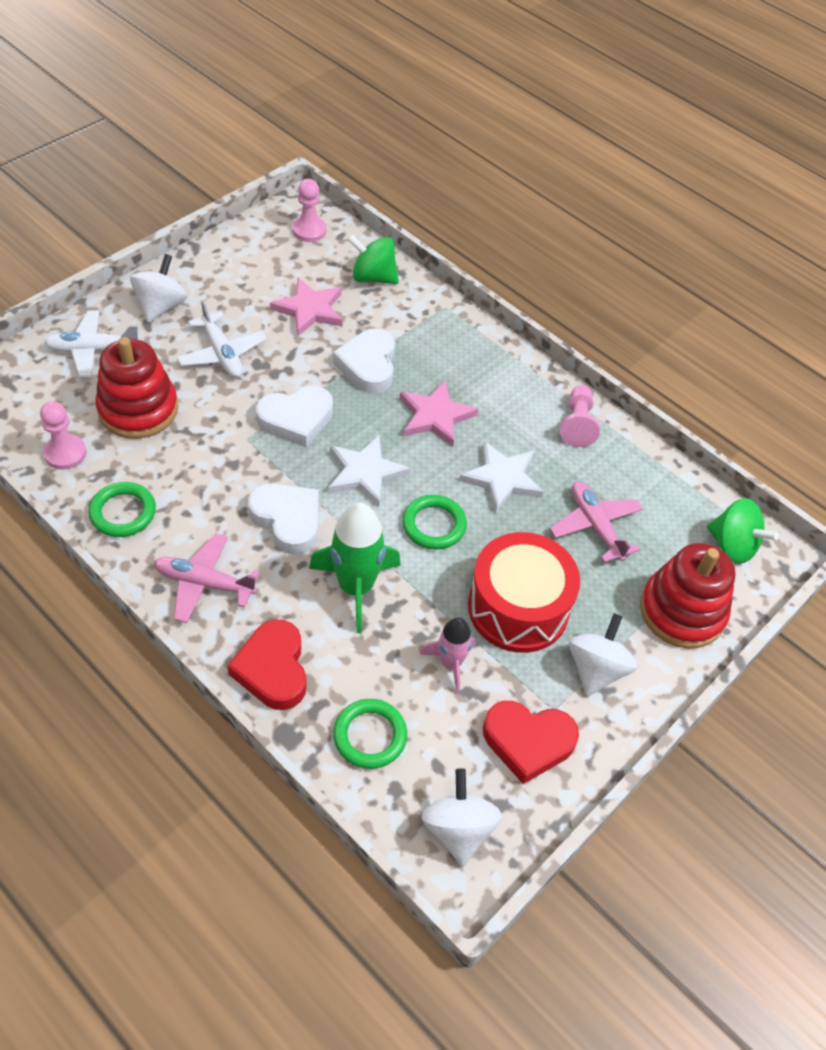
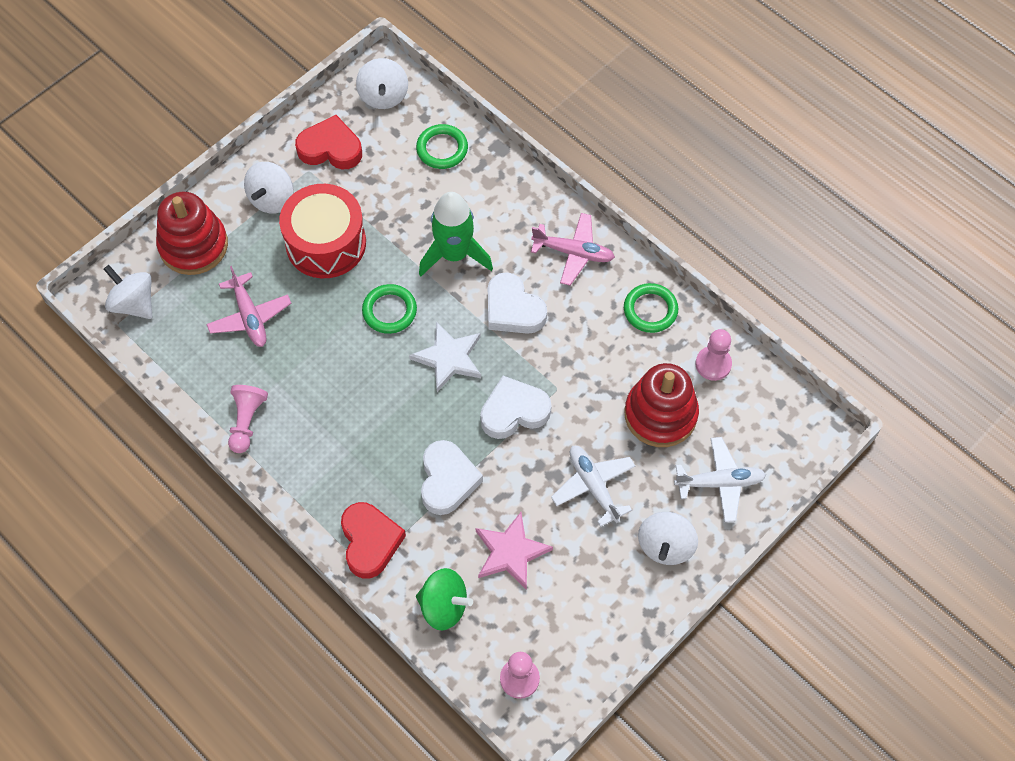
camera: 175 degrees left, 10 degrees up
(273, 669) = (514, 191): red heart -> red heart (370, 542)
(435, 416) = (383, 423): pink star -> none
(450, 663) = (382, 199): pink rocket -> none
(502, 478) = (326, 359): white star -> none
(732, 546) = (134, 303): green spinning top -> white spinning top

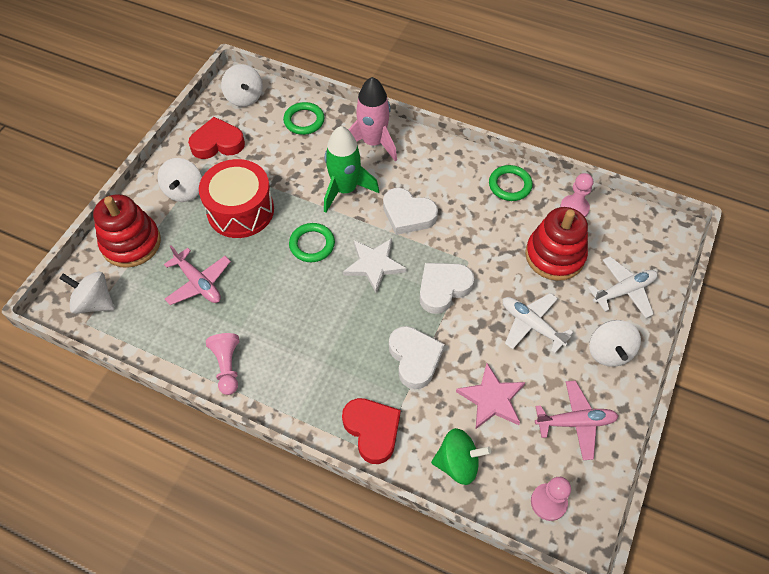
camera: 20 degrees left, 5 degrees down
(512, 203) = (373, 142): none -> pink rocket
(573, 253) = (434, 163): pink plane -> pink plane (575, 422)

